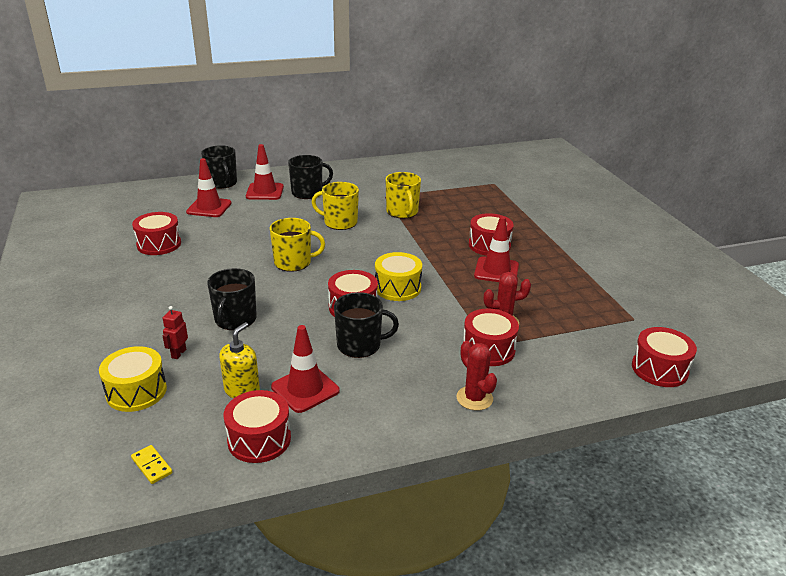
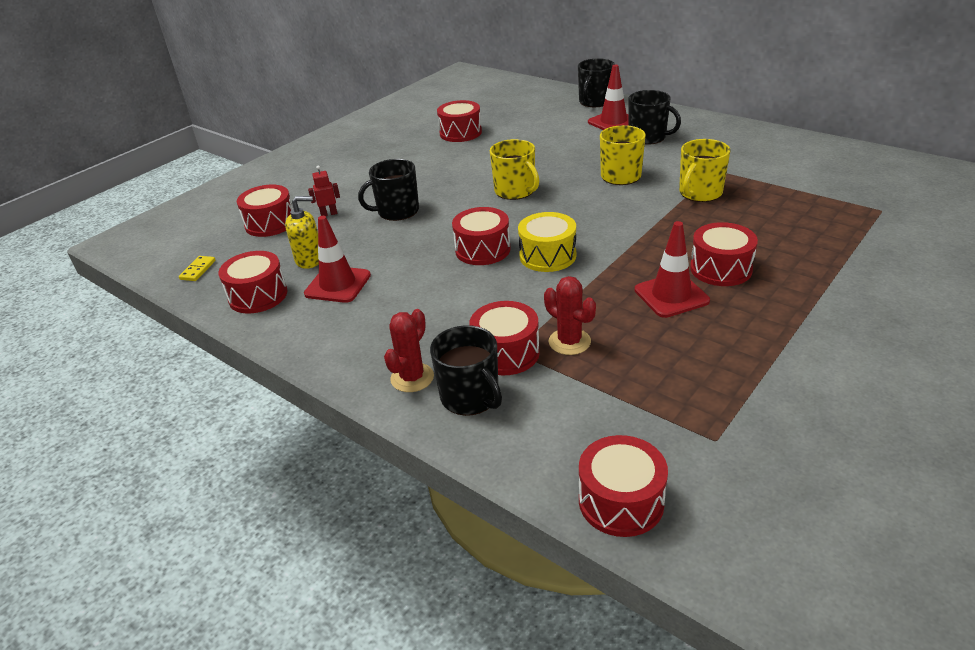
camera: 60 degrees right, 5 degrees up
(136, 391) = (270, 223): yellow drum -> red drum
(209, 207) = (545, 118): red traffic cone -> none
(360, 345) = (428, 280): black mug -> black mug (470, 397)

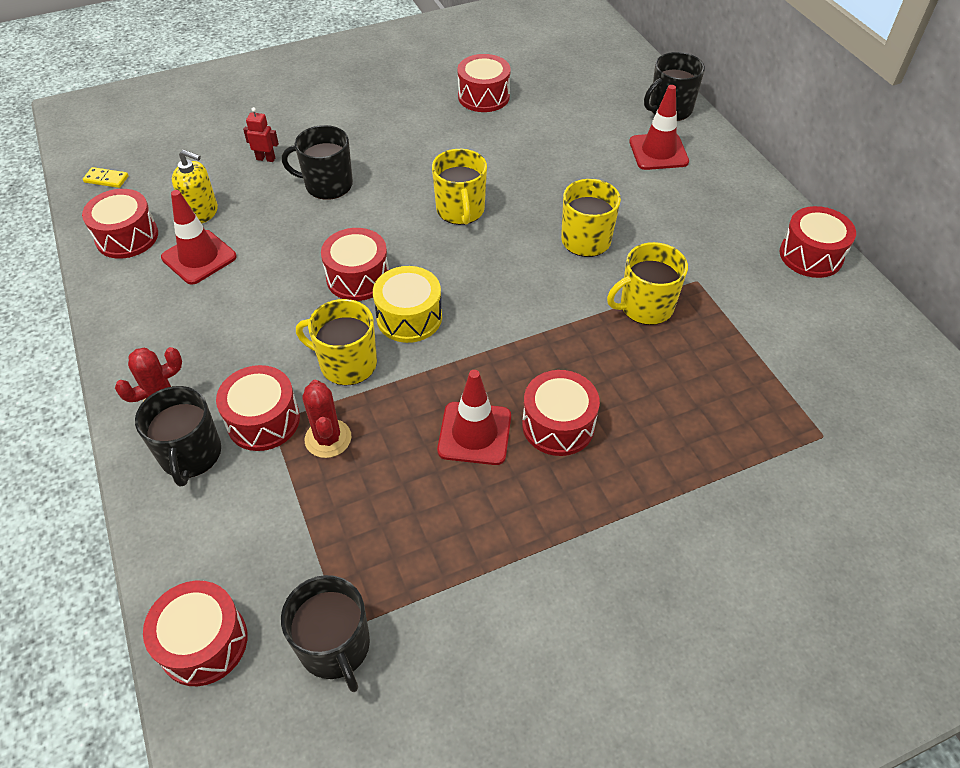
camera: 25 degrees right, 15 degrees up
(198, 270) = (106, 179): yellow domino -> yellow domino turned 60 degrees clockwise
(270, 223) = (208, 147): red drum -> red drum (811, 255)
(532, 297) = (347, 363): none -> yellow mug
(648, 137) = (673, 194): black mug -> black mug (335, 646)

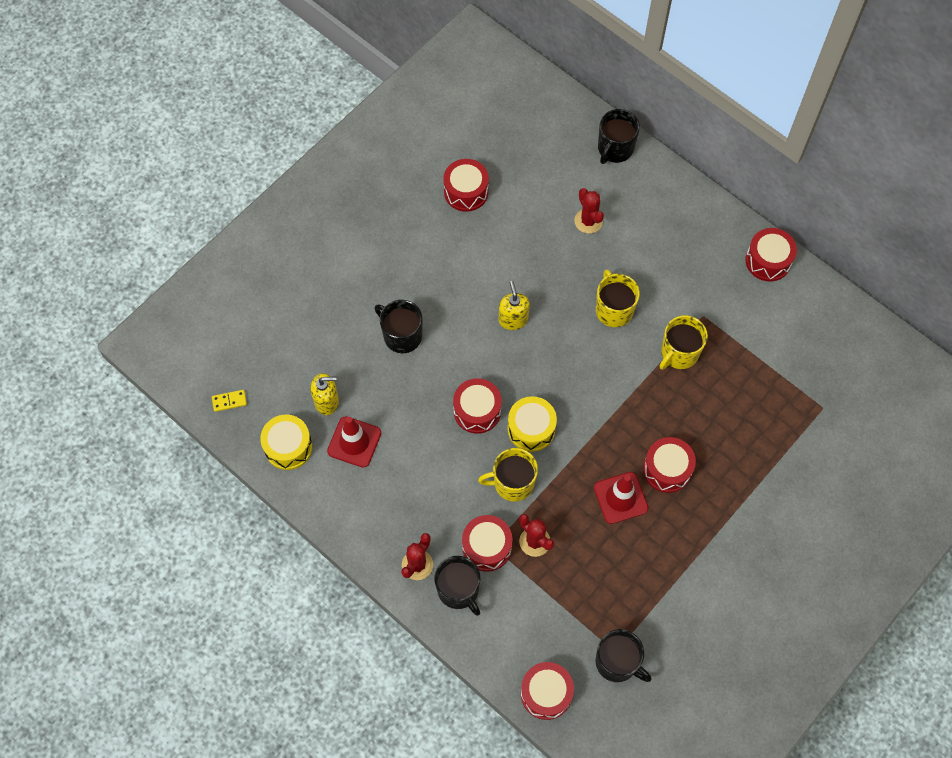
camera: 25 degrees left, 15 degrees up
(127, 237) = (288, 447): red drum -> yellow drum
(266, 159) = (338, 329): red robot -> none
(327, 185) = (402, 335): black mug -> black mug turned 60 degrees clockwise
(460, 210) = (513, 319): yellow mug -> yellow soap dispenser
(603, 156) = (588, 221): none -> red cactus
(658, 152) = (626, 200): red traffic cone -> none

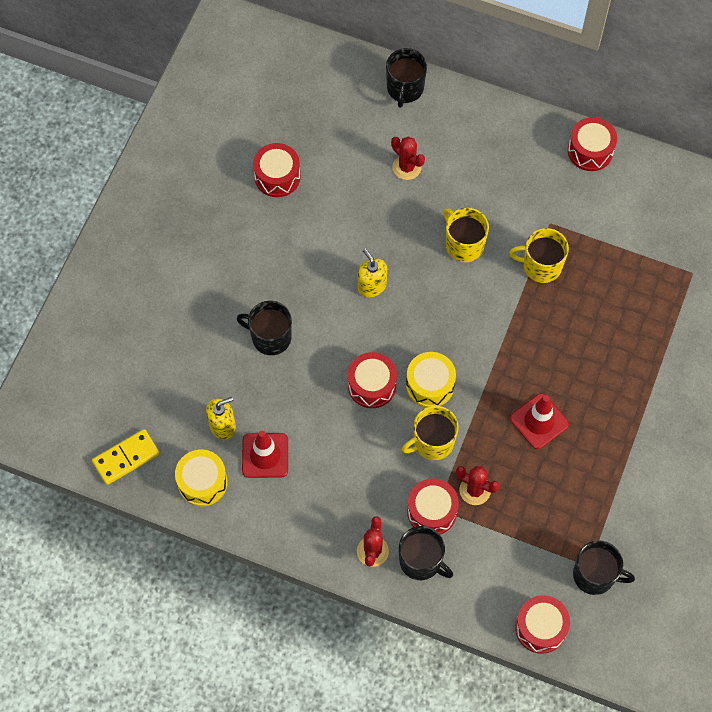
camera: 20 degrees left, 0 degrees up
(229, 401) = (126, 458): yellow domino -> yellow domino, size x1.79
(667, 469) = (572, 379): red drum -> none
(679, 353) = (541, 266): yellow mug -> yellow mug turned 75 degrees clockwise

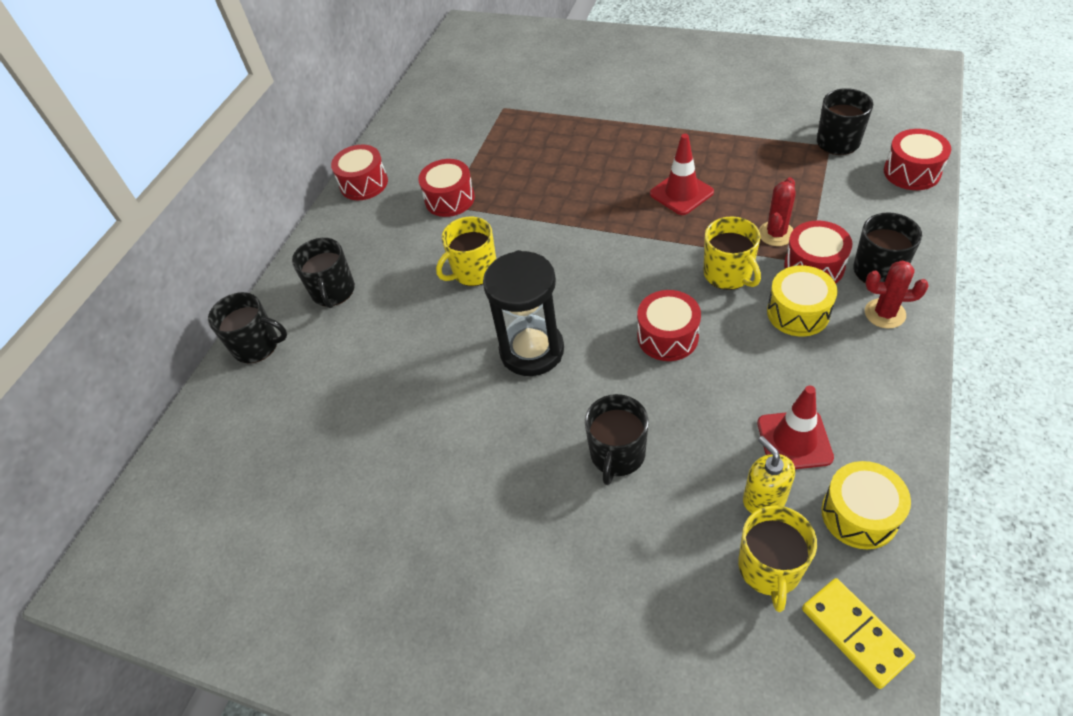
camera: 85 degrees left, 15 degrees down
(277, 176) = (368, 474): red drum -> red drum (450, 199)
(372, 286) = (532, 350): yellow soap dispenser -> black hourglass
(406, 167) = (368, 333): red cactus -> none
(430, 385) = (656, 283): yellow drum -> yellow drum (798, 312)
(455, 138) = (333, 291): none -> black mug
(541, 266) = (499, 207): yellow mug -> yellow mug (769, 568)

